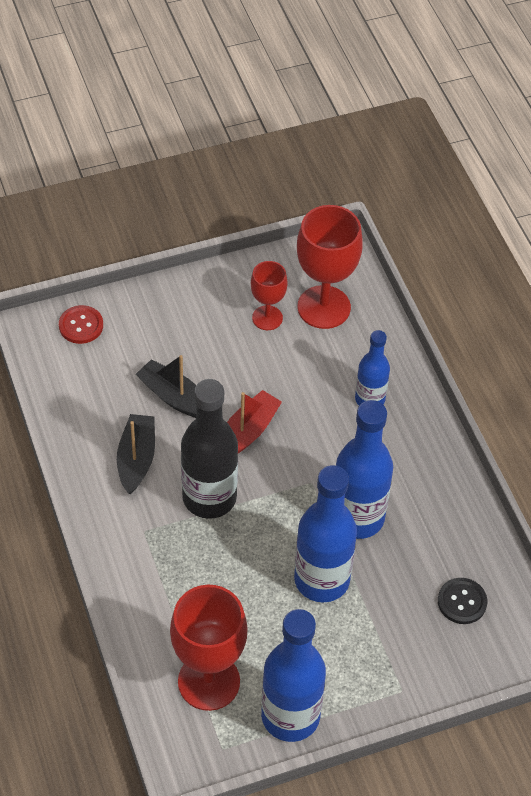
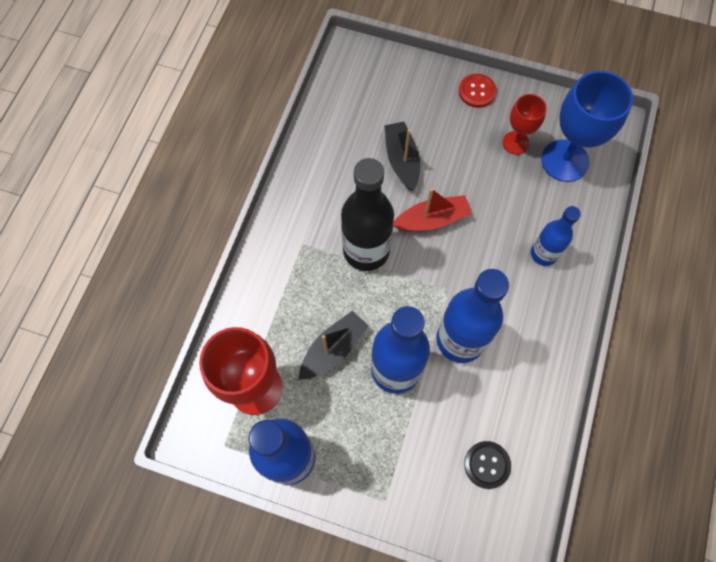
camera: 40 degrees right, 15 degrees up
(81, 325) = (380, 68): red button -> red button (477, 91)
(136, 459) = (339, 188): black boat -> black boat (333, 349)
(324, 307) = (565, 161): red goblet -> blue goblet

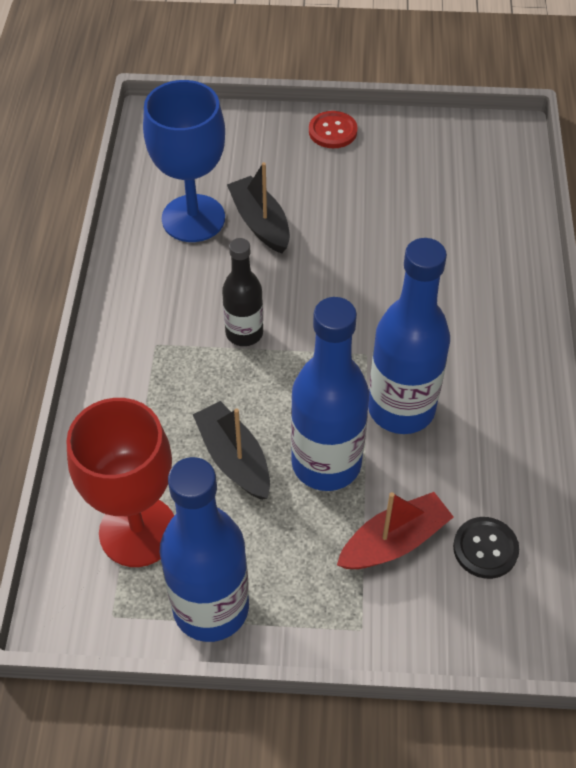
camera: 15 degrees left, 15 degrees down
(333, 349) = (234, 458): black boat -> black boat turned 60 degrees counterclockwise
(366, 250) = (244, 333): black bottle -> black bottle, size x0.59
(432, 220) = (320, 280): red boat -> red boat (394, 541)
(515, 143) = (399, 176): red goblet -> none
(543, 254) = (475, 288): blue bottle -> none
(565, 161) = (466, 183): blue goblet -> blue goblet (193, 218)

